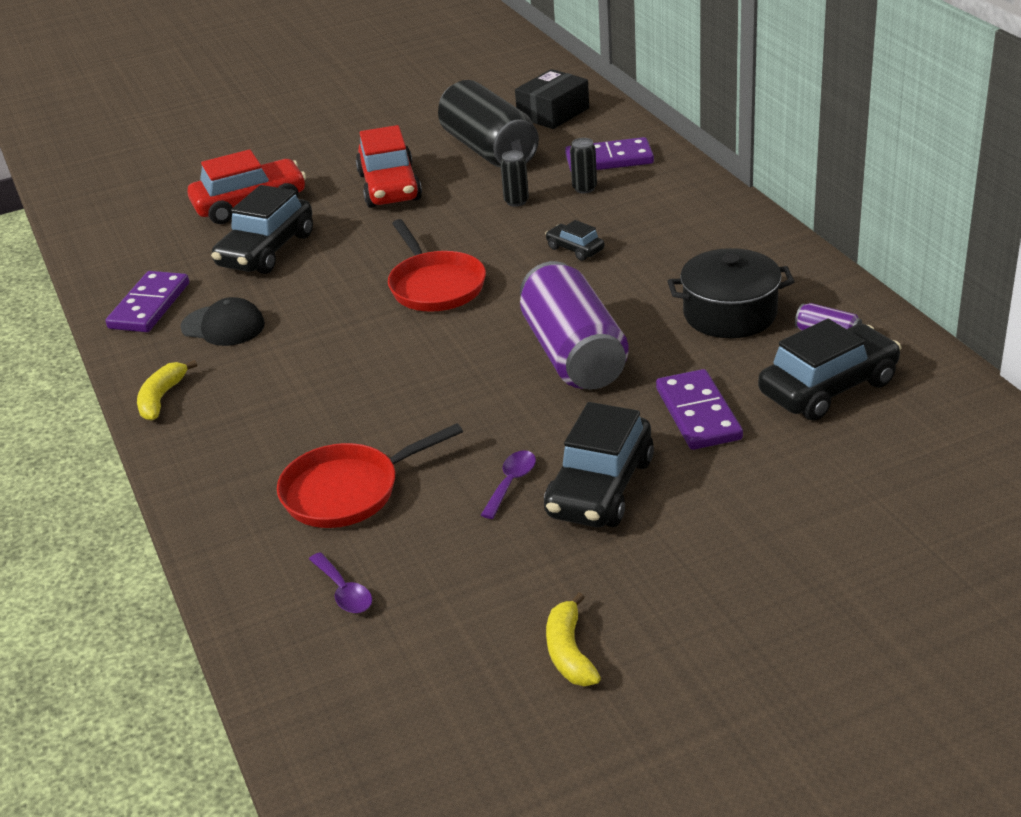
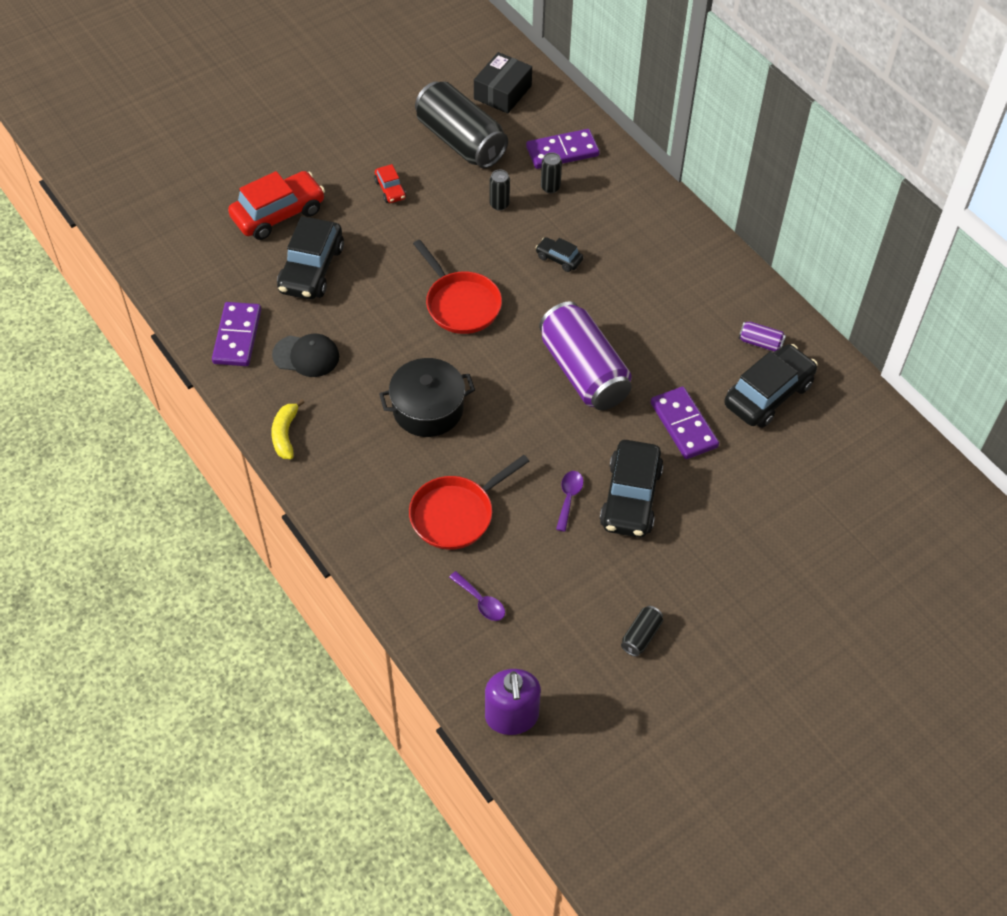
camera: 15 degrees left, 20 degrees up
(336, 739) = (511, 716): none -> purple soap dispenser
(389, 187) = (390, 189): red car -> red car, size x0.49
(569, 652) = (641, 636): yellow banana -> black can
(730, 314) = (688, 324): black pot -> black pot (428, 409)

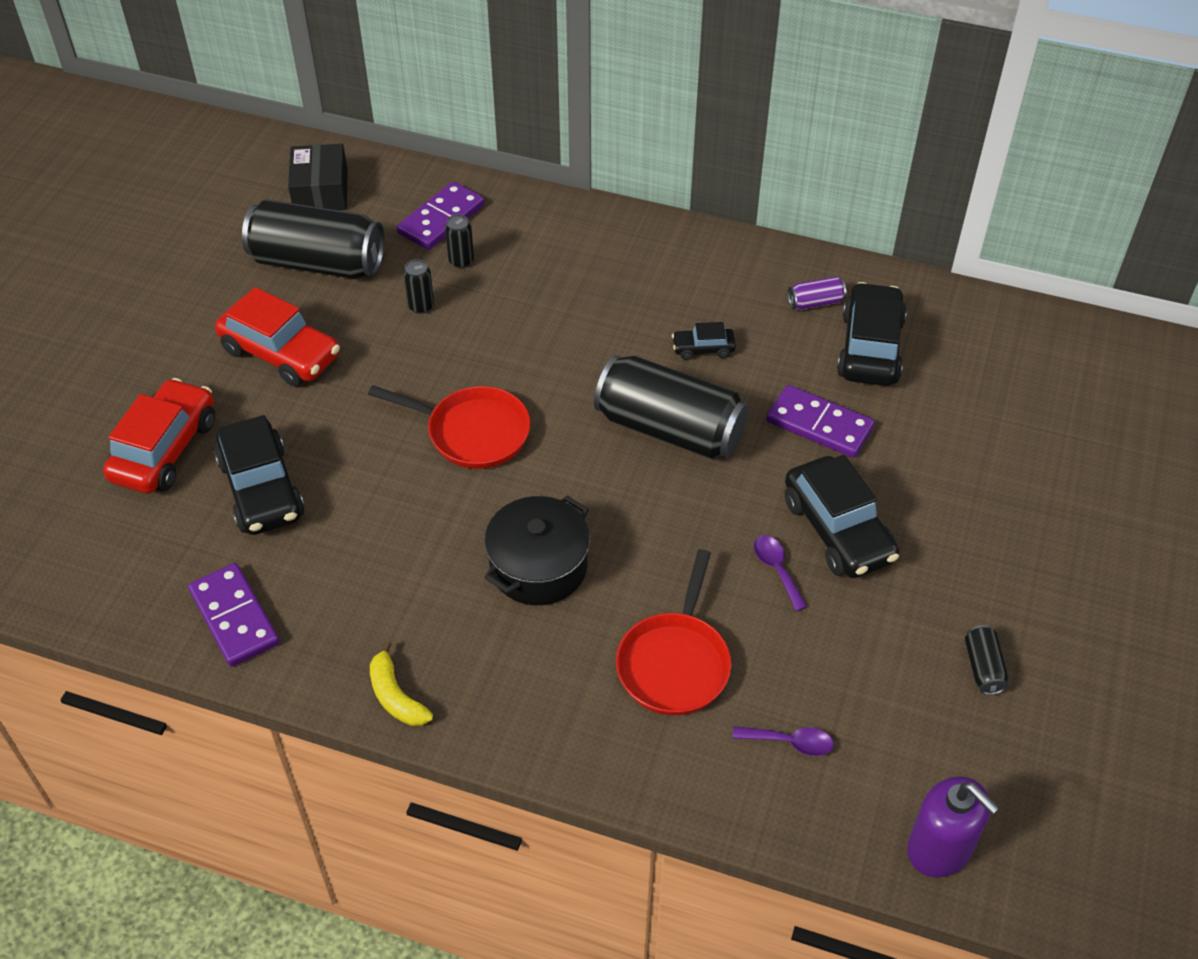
camera: 35 degrees left, 5 degrees down
(306, 356) = (341, 590): black cap -> none
(390, 189) = (280, 353): red car -> red car, size x2.02
(559, 258) = (537, 328): black car -> black car (703, 349)
(583, 372) = (669, 429): purple can -> black can

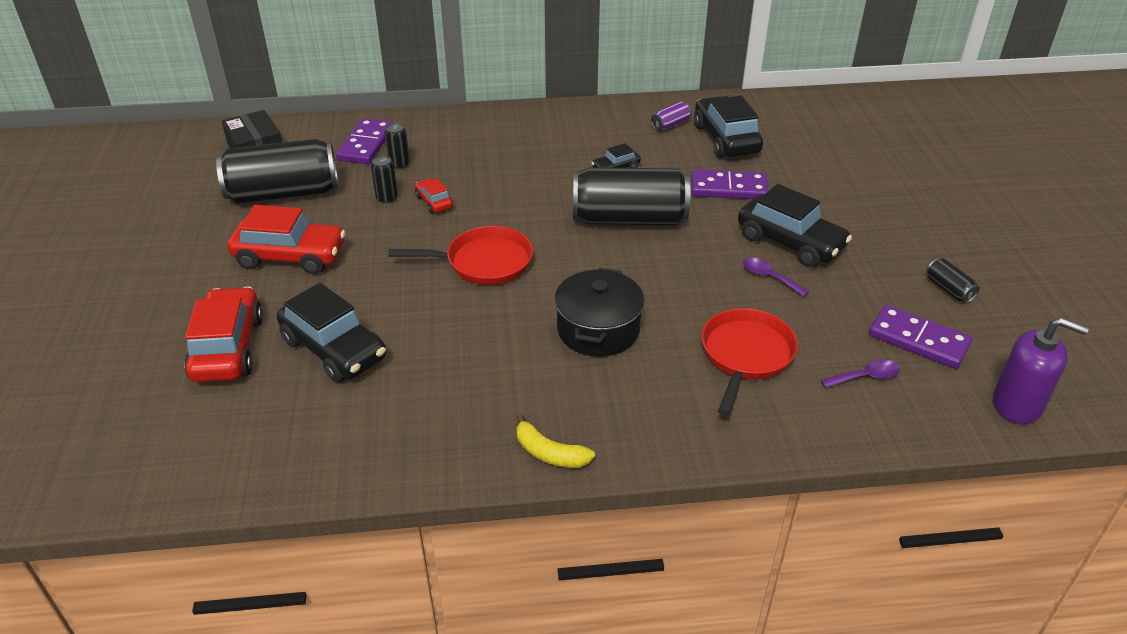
camera: 25 degrees left, 10 degrees down
(235, 617) = (370, 445): purple domino -> purple domino (918, 340)
(468, 329) = (434, 202): none -> red car
(675, 662) = (745, 356): red pan -> red pan turned 150 degrees counterclockwise

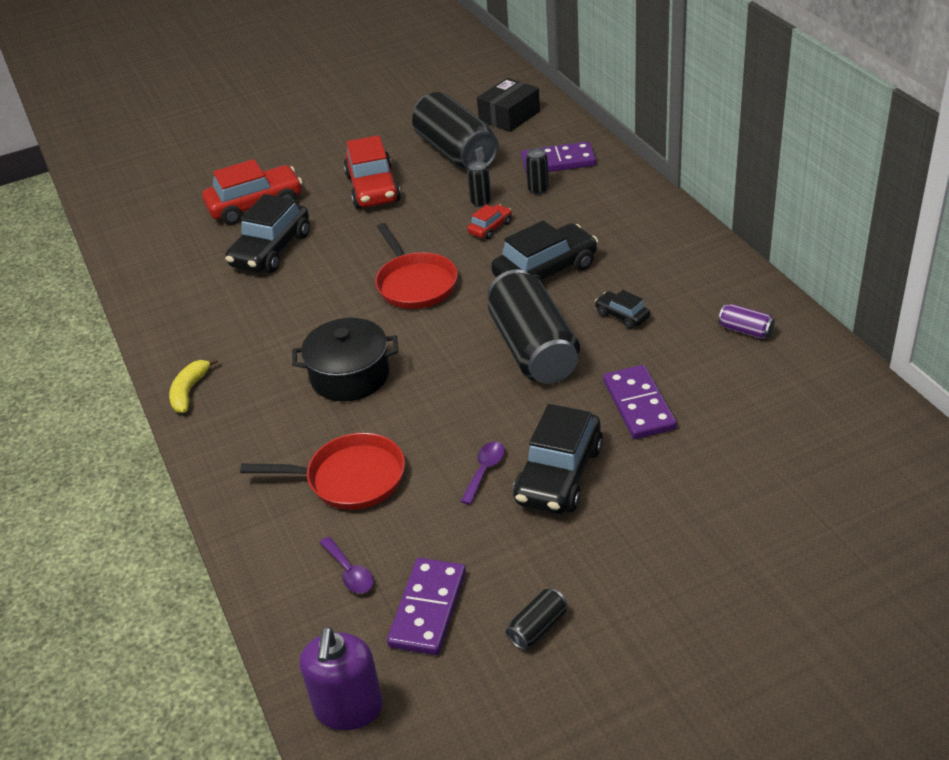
camera: 75 degrees right, 0 degrees up
(726, 139) = (747, 380): black car -> black car (545, 271)

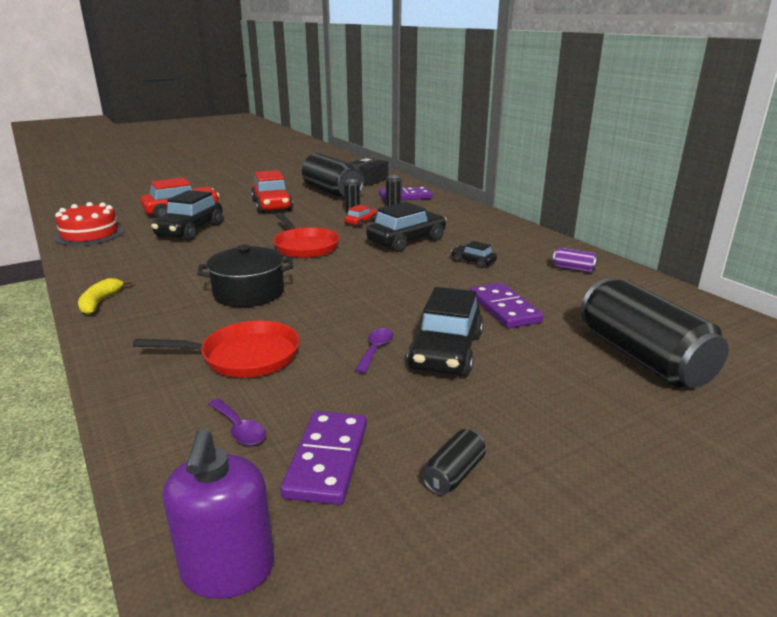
camera: 10 degrees left, 15 degrees down
(149, 259) = (90, 234): none -> red cake
(533, 349) = (405, 278): black can -> black can (642, 358)

